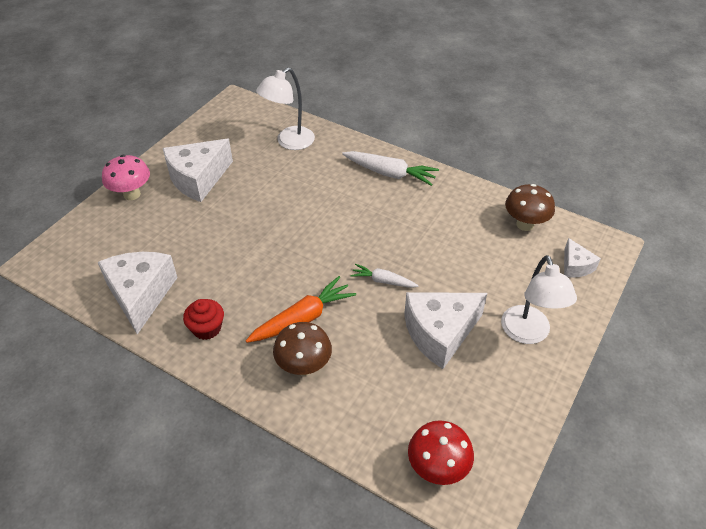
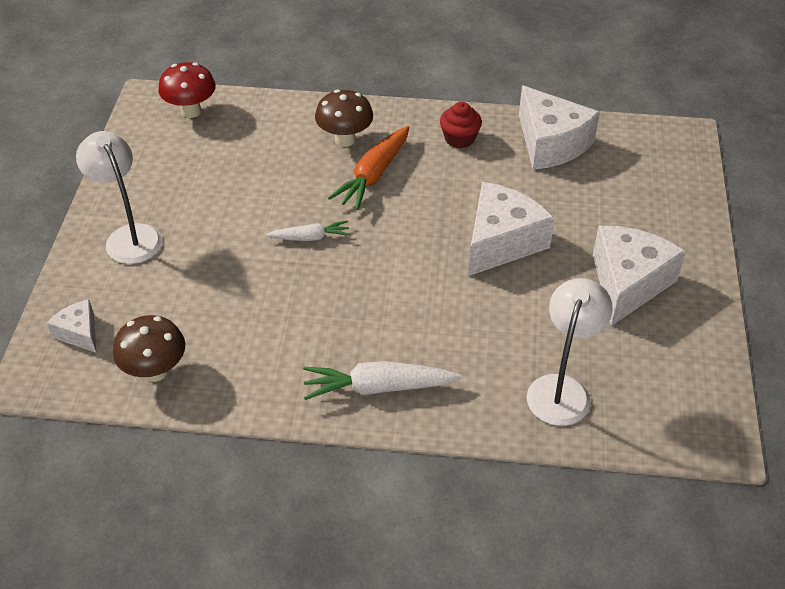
camera: 155 degrees right, 0 degrees up
(132, 194) = (683, 235): pink mushroom -> none
(440, 333) = (225, 207): white cheese -> white cheese (501, 242)

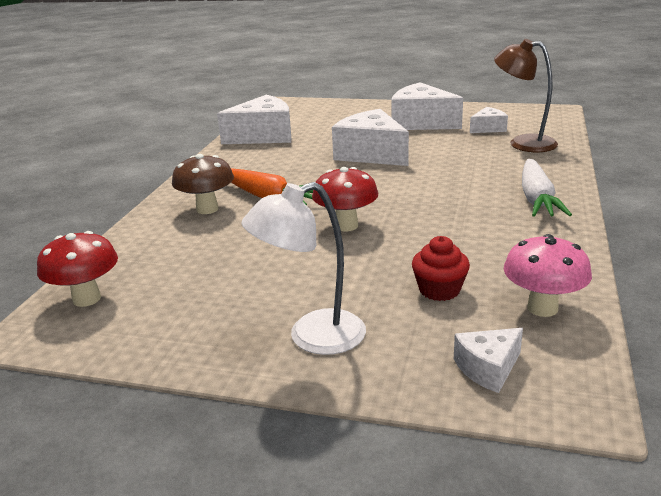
camera: 80 degrees left, 20 degrees down
(155, 371) = (542, 308): brown mushroom -> pink mushroom
(310, 237) = (346, 226): white carrot -> red mushroom
(459, 138) = (238, 164): red cupcake -> red cupcake (439, 290)
(562, 389) = (523, 143): white lamp -> brown lamp
(616, 355) = (488, 128): none -> white cheese

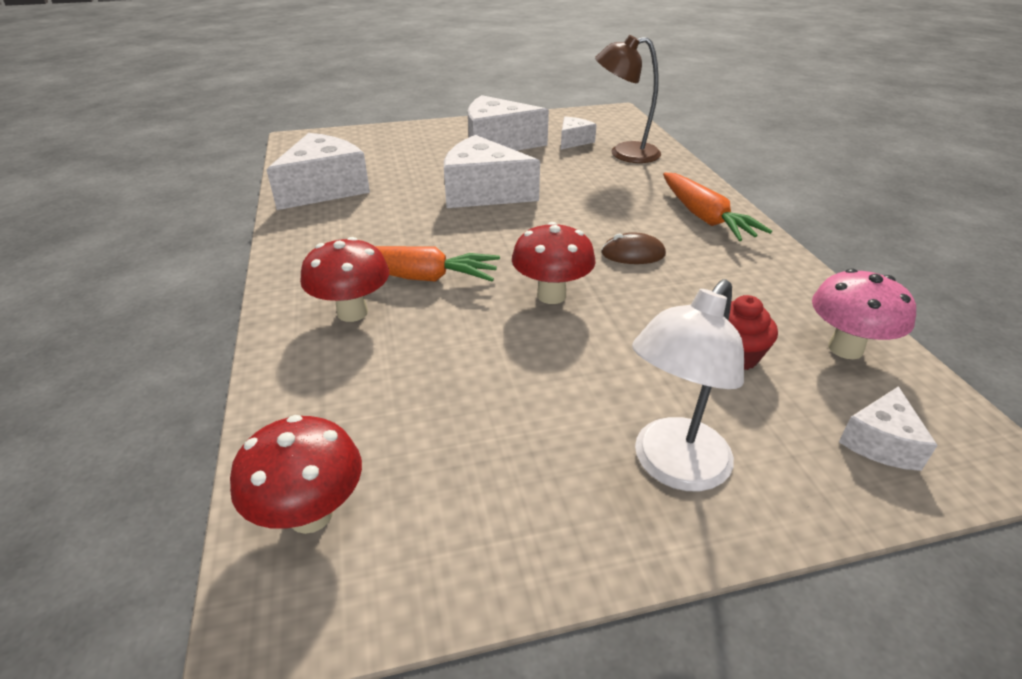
camera: 30 degrees left, 10 degrees up
(207, 209) = (352, 312): brown mushroom -> red mushroom
(441, 212) = (633, 254): none -> brown mouse
(537, 199) = (704, 217): white carrot -> orange carrot

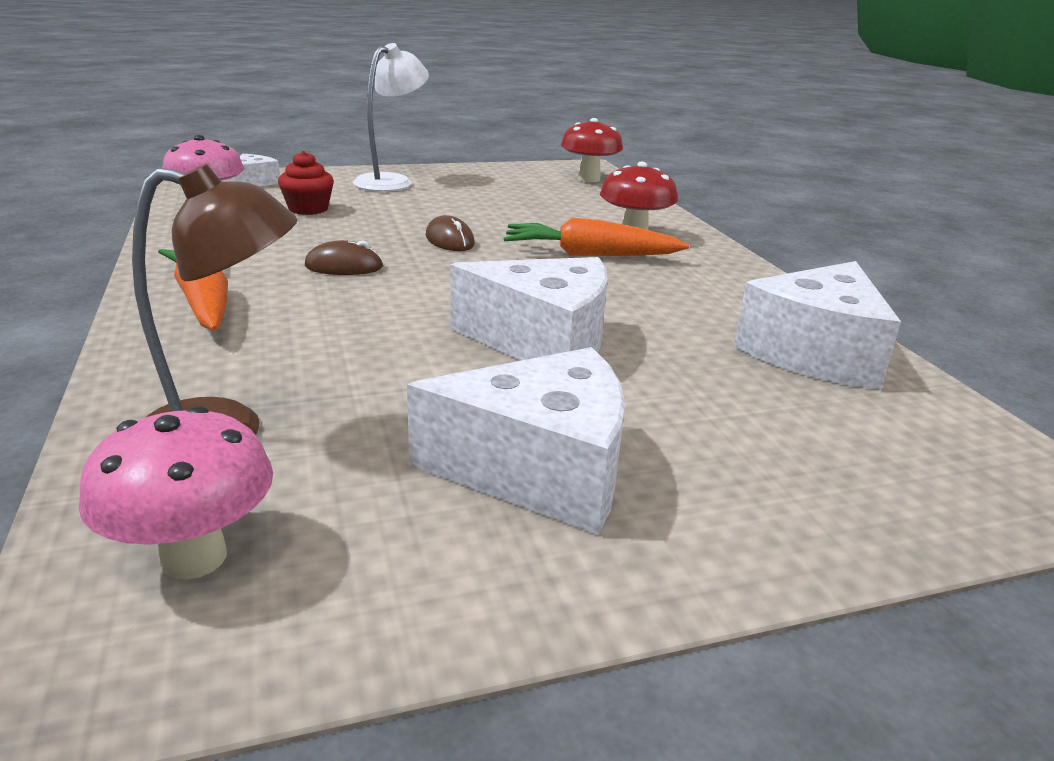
camera: 175 degrees right, 10 degrees down
(551, 295) = (449, 240): red mushroom -> brown mouse
(573, 141) = (332, 481): white cheese -> none
(605, 126) = (194, 557): none -> pink mushroom

